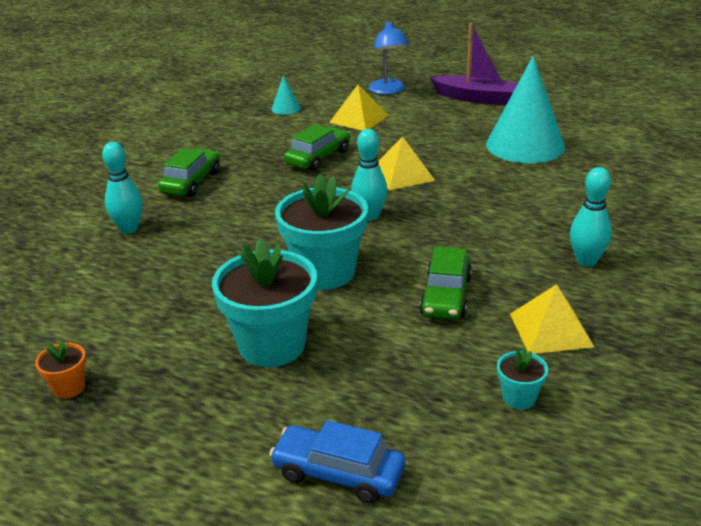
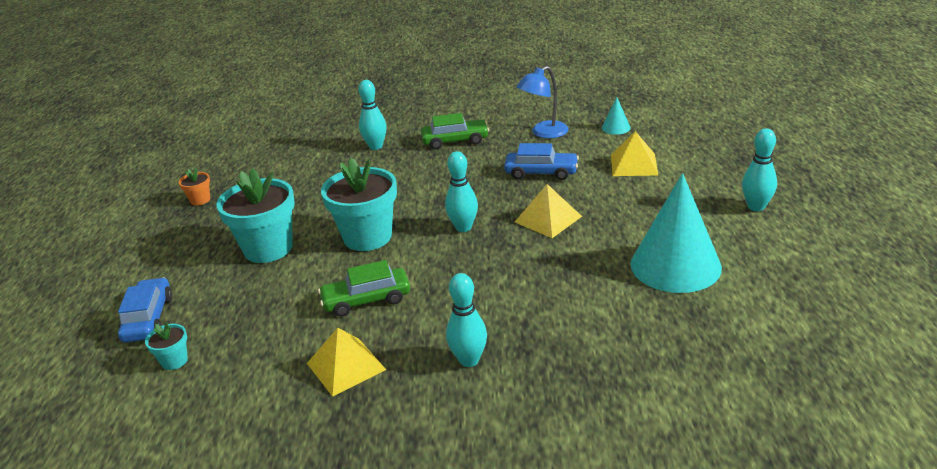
camera: 65 degrees right, 0 degrees up
(318, 157) = (541, 172): green car -> blue car
(388, 91) = (712, 158): blue lamp -> blue lamp (544, 133)
(476, 98) = (756, 207): purple boat -> turquoise bowling pin
(519, 398) = (249, 372): turquoise flower pot -> turquoise flower pot (174, 361)

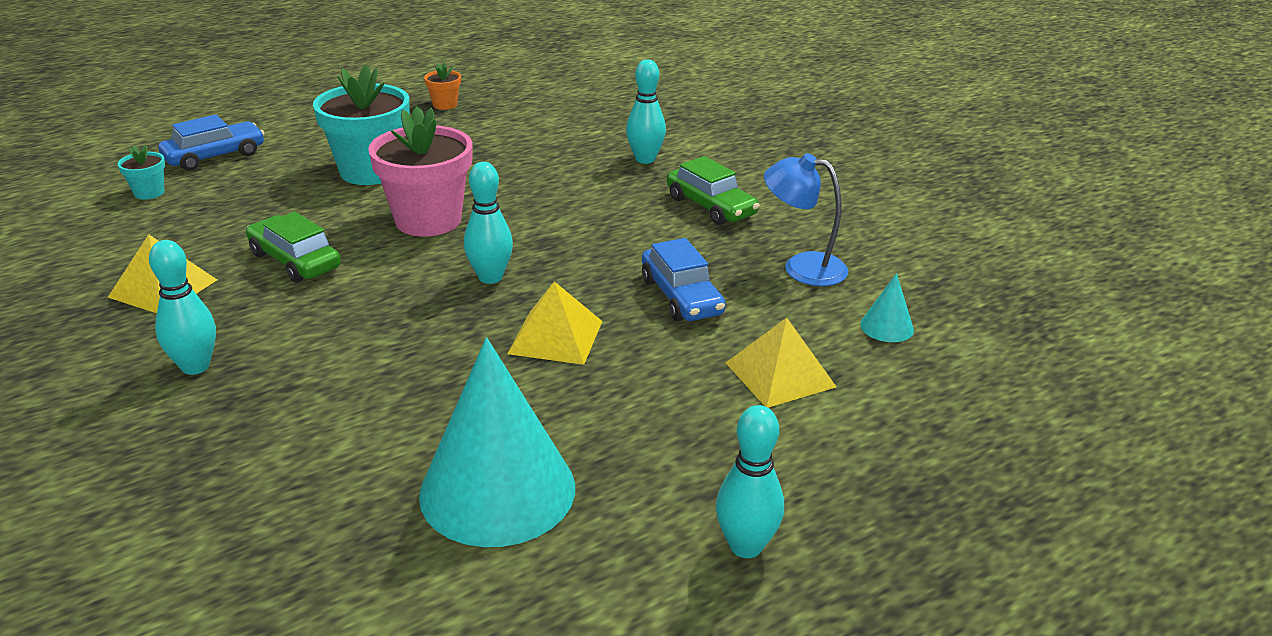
camera: 55 degrees right, 0 degrees up
(367, 237) = (428, 220): turquoise flower pot -> pink flower pot

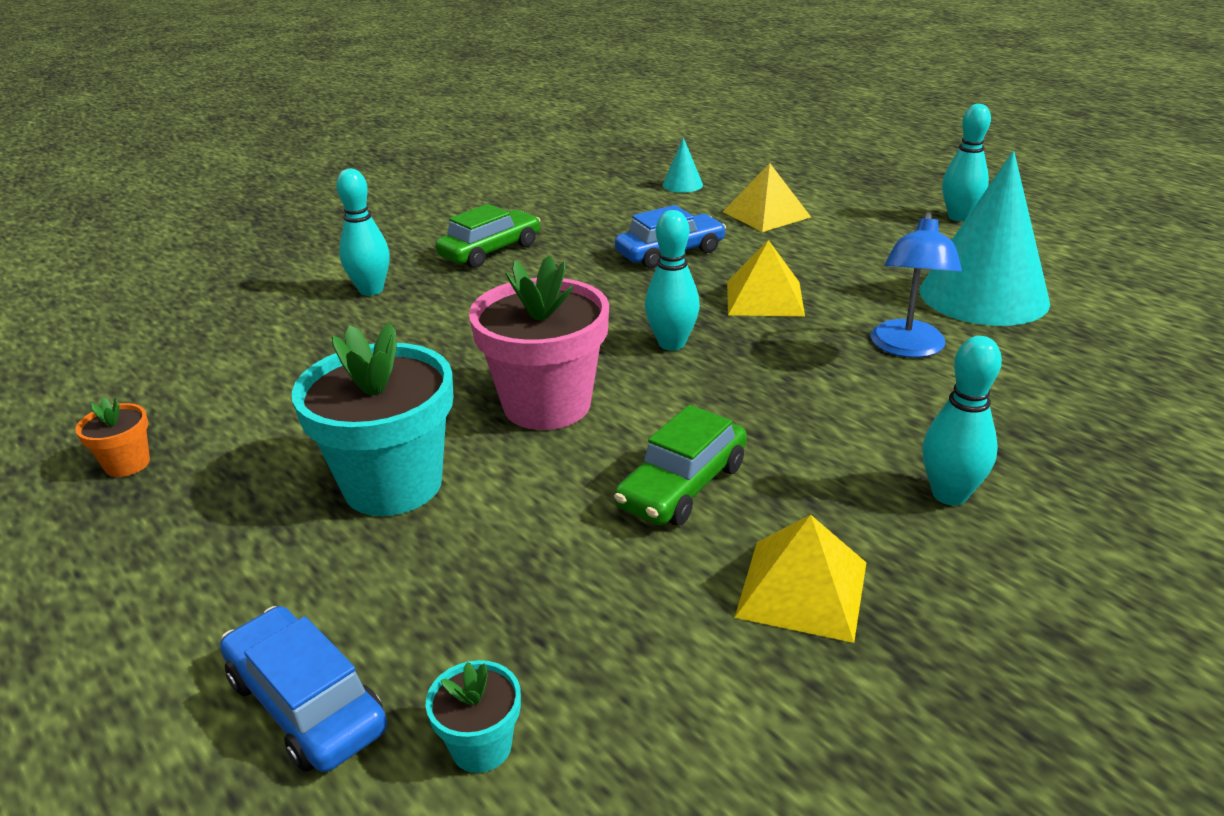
camera: 95 degrees left, 0 degrees up
(802, 267) = (601, 212): blue lamp -> blue lamp (907, 348)

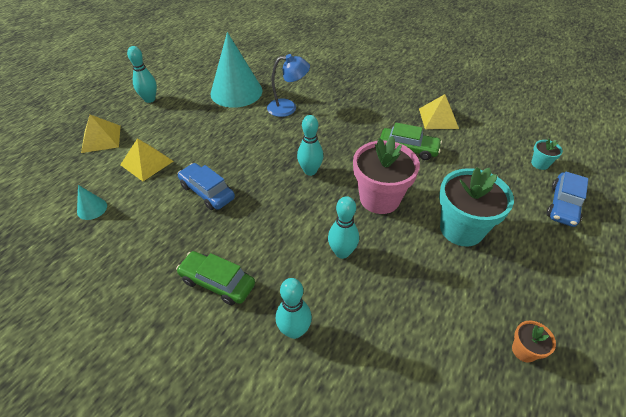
camera: 110 degrees left, 15 degrees up
(764, 298) = (255, 149): yellow pyramid -> yellow pyramid (101, 138)
(949, 494) = (377, 96): turquoise bowling pin -> turquoise bowling pin (342, 252)

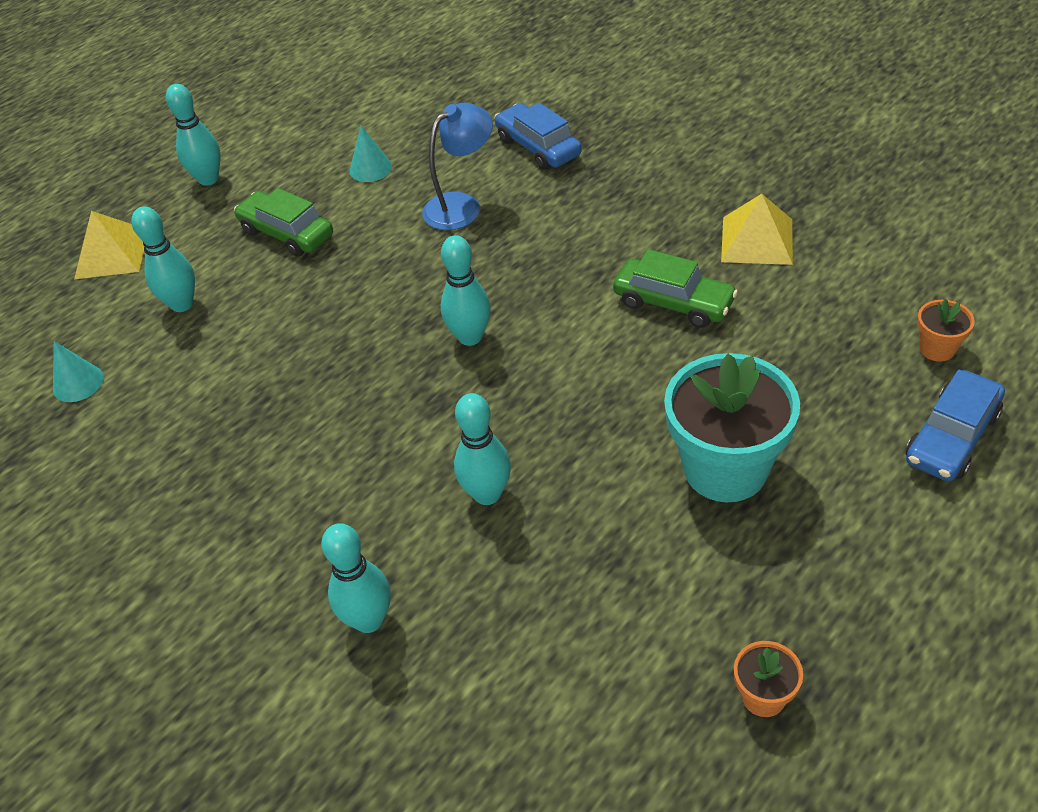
camera: 15 degrees right, 0 degrees up
(147, 163) = (182, 304): yellow pyramid -> turquoise bowling pin
(207, 192) = (276, 365): blue car -> blue car (538, 147)
(217, 282) = (260, 528): green car -> green car (287, 233)
(236, 92) = (370, 168): turquoise cone -> turquoise cone, size x0.42
(288, 108) = (461, 205): blue lamp -> blue lamp turned 45 degrees counterclockwise
(379, 198) = (586, 399): pink flower pot -> none
(540, 164) = (937, 348): turquoise flower pot -> orange flower pot

